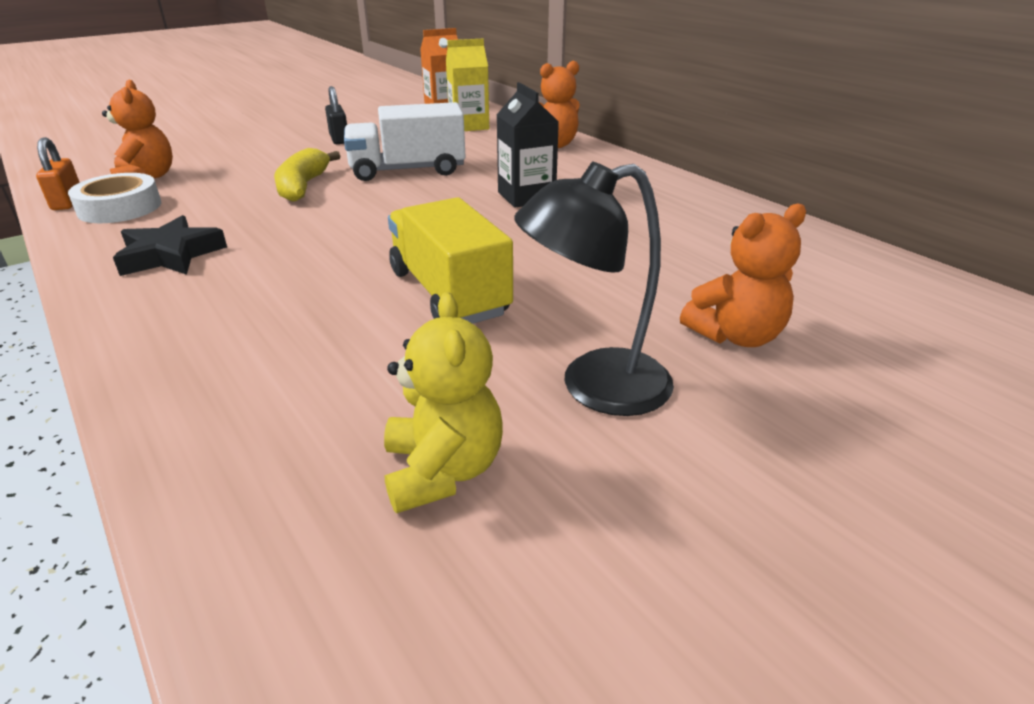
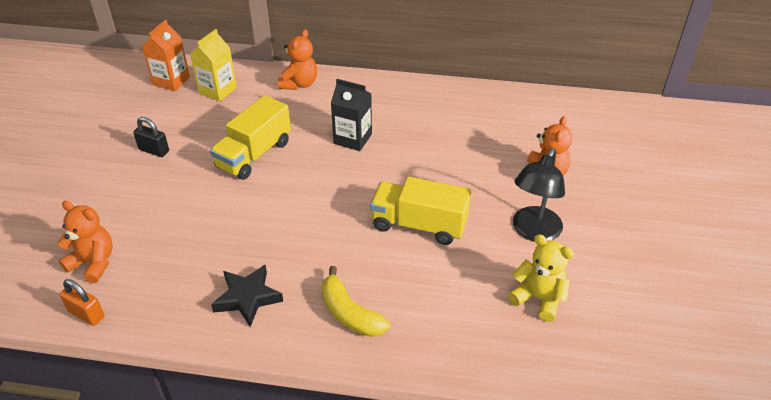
camera: 45 degrees left, 10 degrees up
(120, 208) = (136, 294): white tape -> none
(303, 186) = (217, 205): yellow banana -> yellow banana (349, 313)
(407, 170) = (254, 155): white truck -> yellow truck

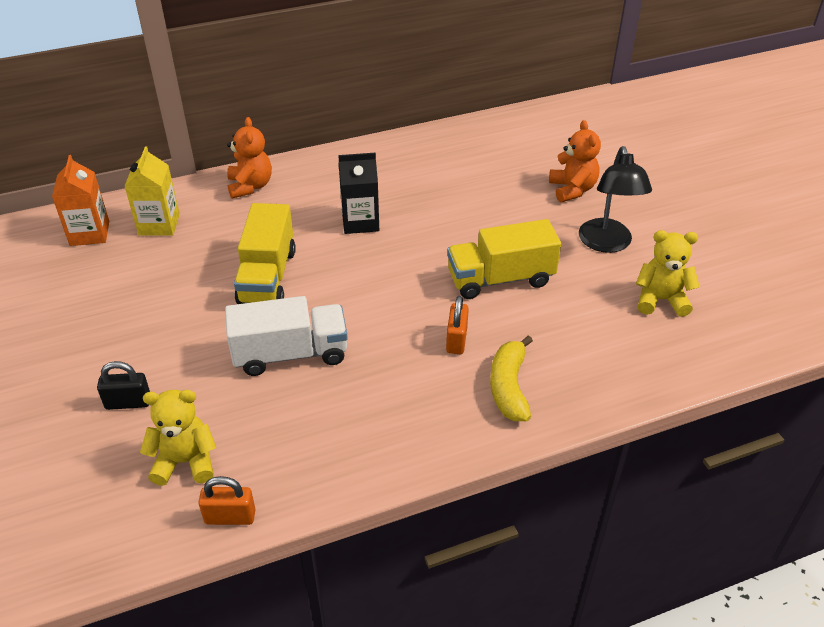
camera: 30 degrees left, 0 degrees up
(93, 263) = (185, 462): orange teddy bear -> yellow teddy bear
(154, 150) = (142, 316): black padlock -> black padlock (128, 402)
(220, 218) = (290, 354): none -> white truck
(247, 298) = (395, 418): black star -> none
(343, 259) = (456, 340): none -> orange padlock
(349, 313) = (509, 387): yellow banana -> yellow banana turned 75 degrees clockwise

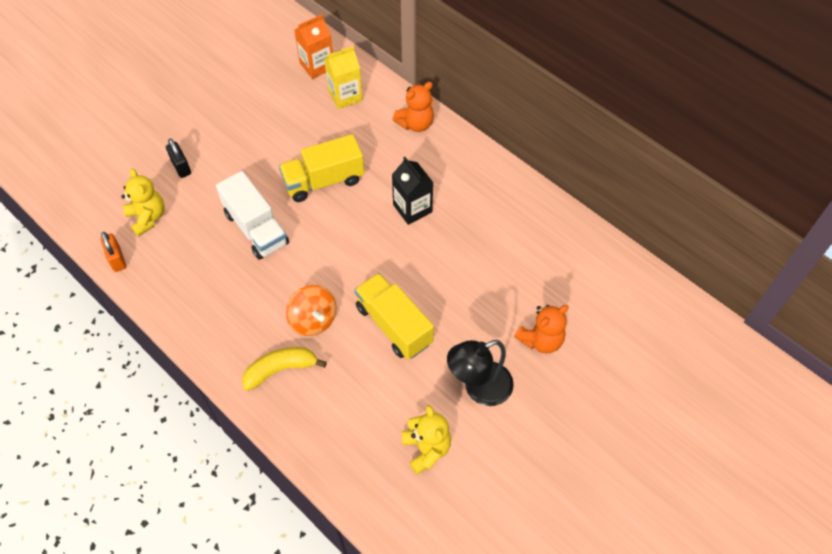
camera: 65 degrees right, 15 degrees up
(456, 340) = (313, 320): orange padlock -> orange spinning top

